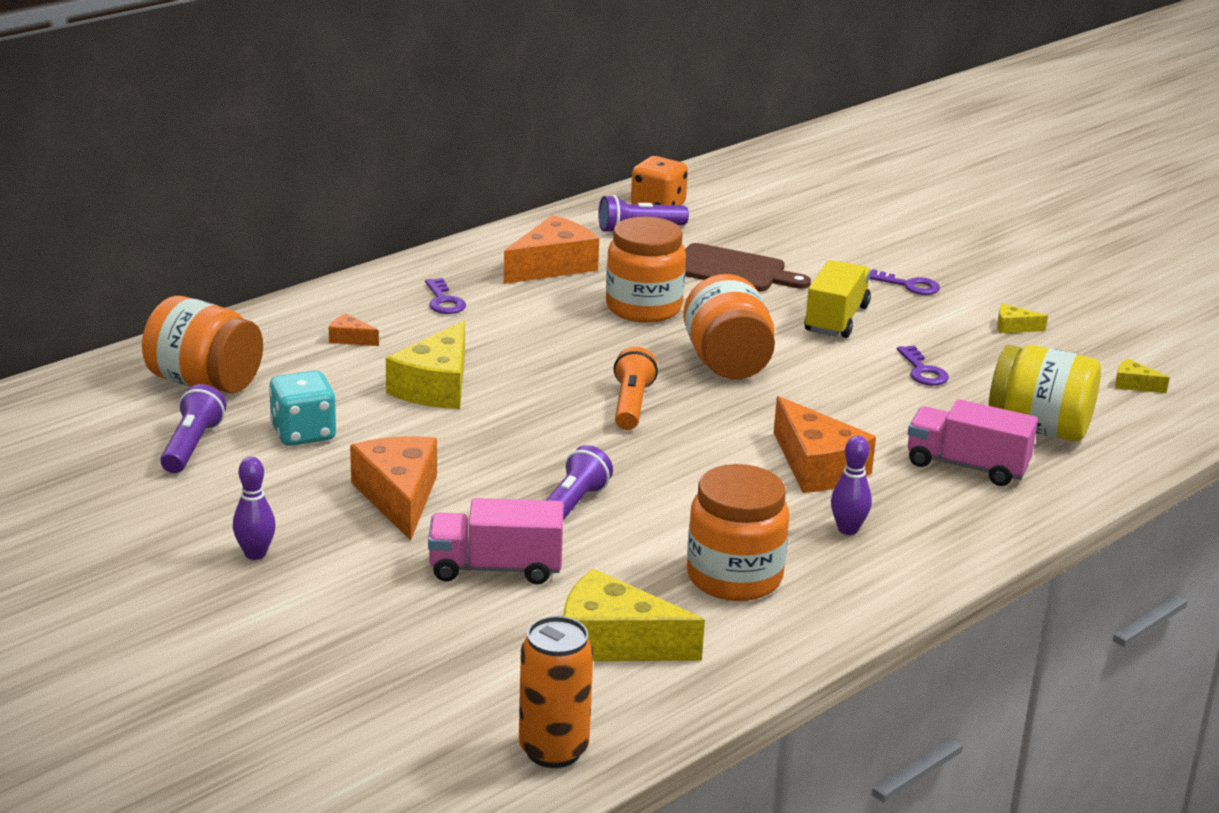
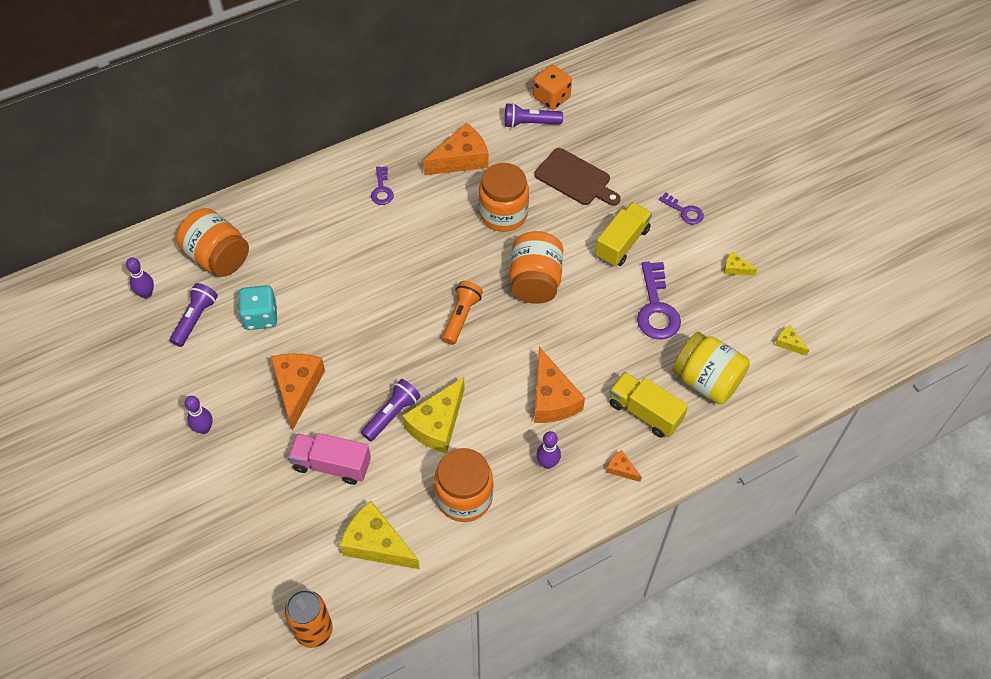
camera: 15 degrees right, 30 degrees up
(95, 428) = (146, 293): none -> purple bowling pin
(350, 339) = (314, 223): orange cheese -> orange cheese (621, 469)
(436, 386) = (350, 280): yellow cheese -> yellow cheese (437, 424)
(923, 371) = (656, 308): purple key -> purple key, size x1.78
(966, 466) = (645, 412): pink truck -> yellow truck

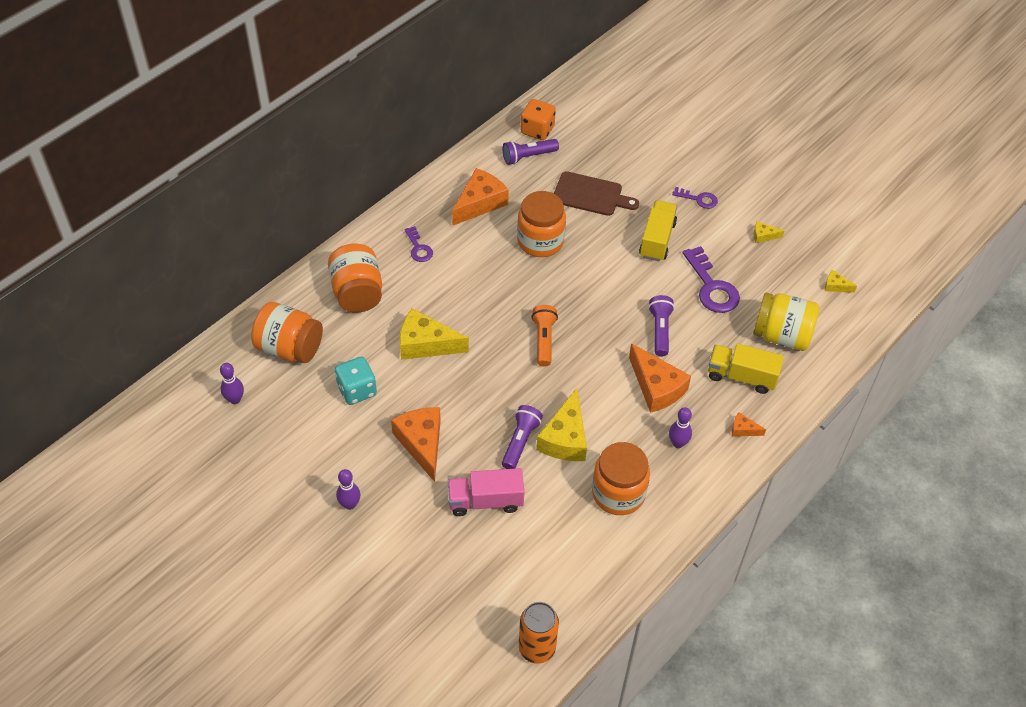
camera: 20 degrees left, 5 degrees down
(195, 319) = (294, 409): purple flashlight -> purple flashlight (660, 330)
(376, 544) = (558, 556): yellow cheese -> yellow cheese (426, 344)
(535, 281) = (596, 292): orange jar -> orange jar (357, 293)

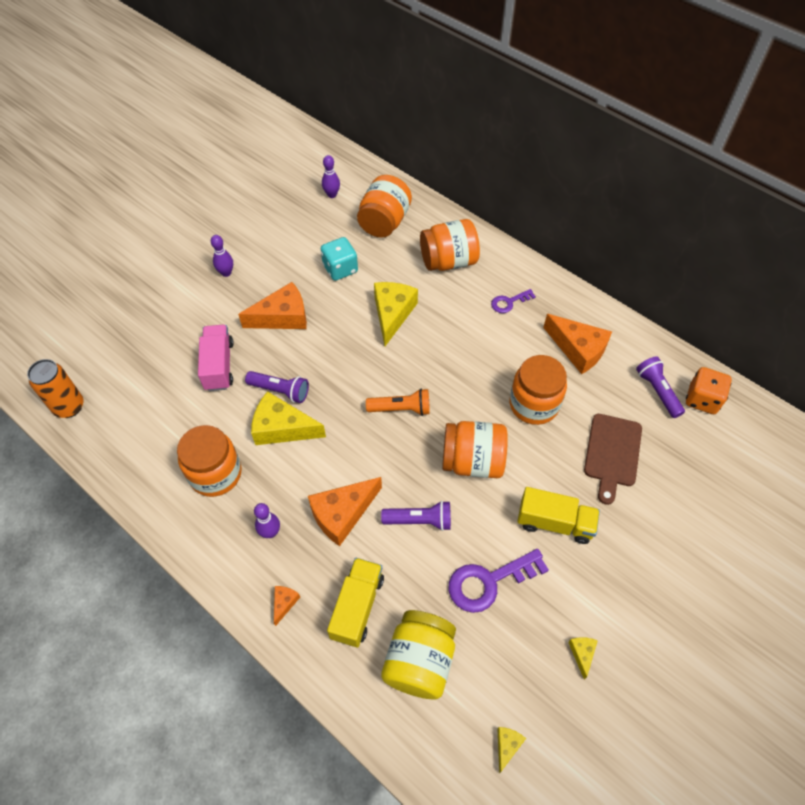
camera: 90 degrees right, 5 degrees up
(600, 290) = (472, 461): none -> orange jar
(698, 199) = (631, 575): purple key -> none

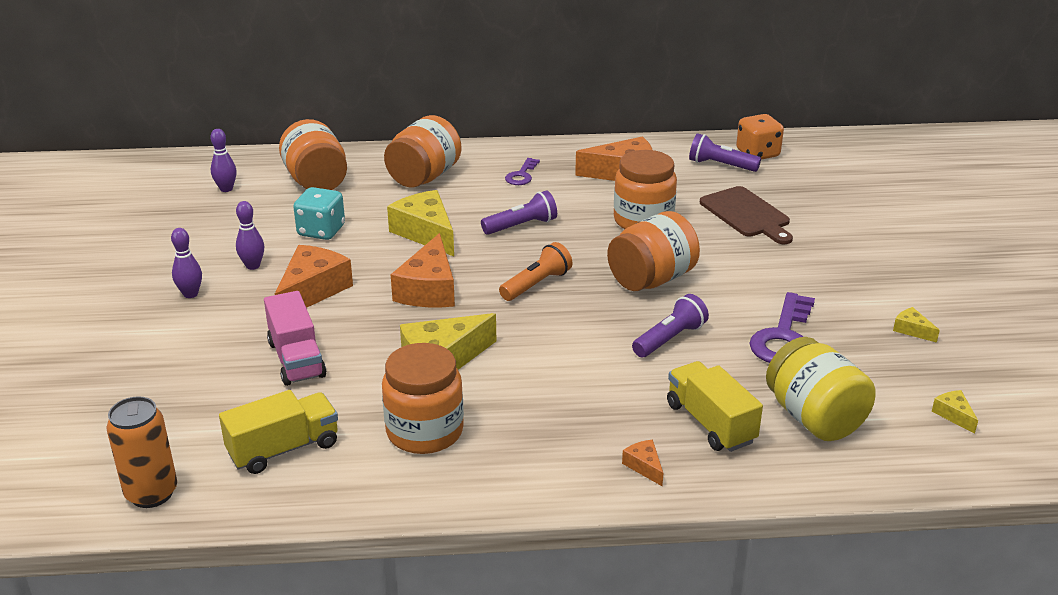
camera: 45 degrees left, 25 degrees down
(219, 365) = (296, 359): pink truck -> pink truck turned 150 degrees counterclockwise
(270, 532) = (550, 432): purple bowling pin -> purple bowling pin (253, 266)
(280, 391) = (397, 338): purple flashlight -> purple flashlight (521, 226)
(342, 514) = (597, 377): orange cheese -> orange cheese (429, 289)
(554, 523) = (772, 275): yellow truck -> yellow truck (283, 449)

